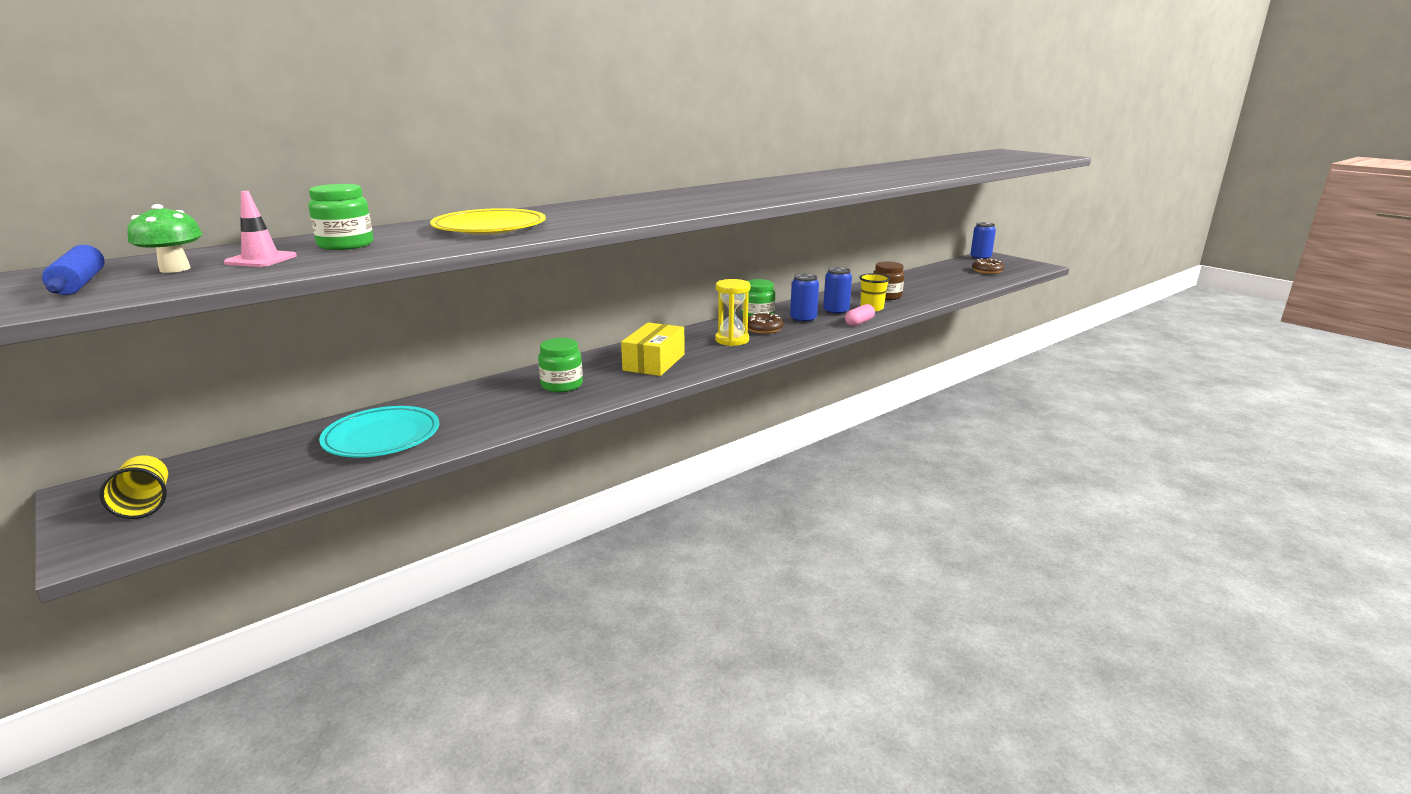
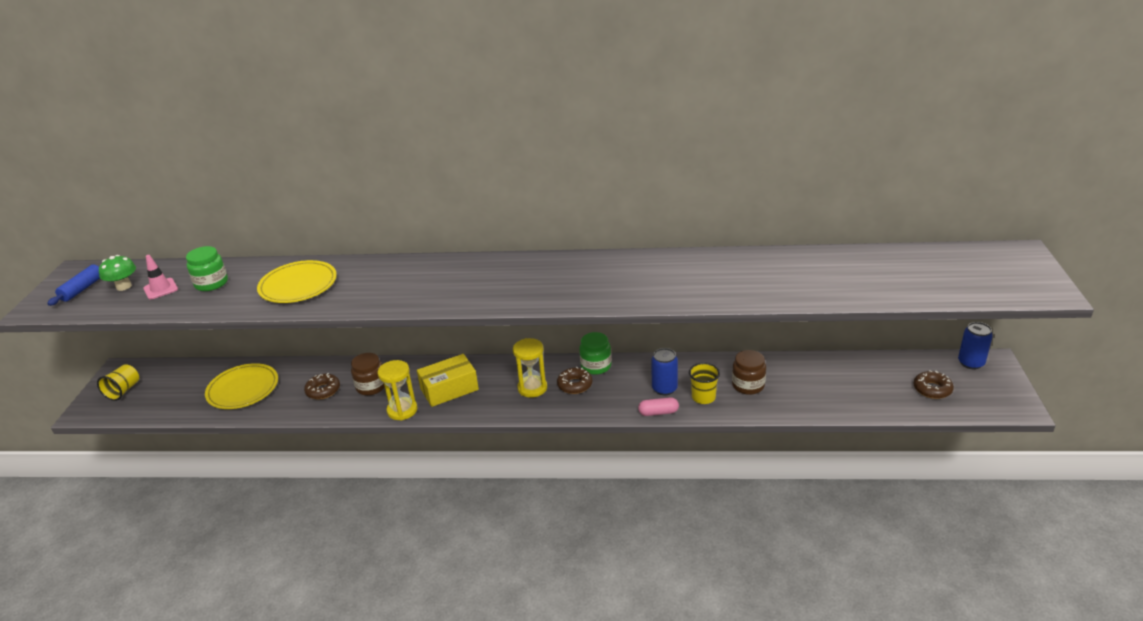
camera: 45 degrees right, 10 degrees up
(382, 437) = (243, 389): turquoise plate -> yellow plate
(505, 404) = (323, 390): none -> brown donut
(562, 385) = (371, 386): green jar -> brown jar
(634, 387) = (402, 410): none -> yellow hourglass
(803, 320) = (621, 387): blue can -> none

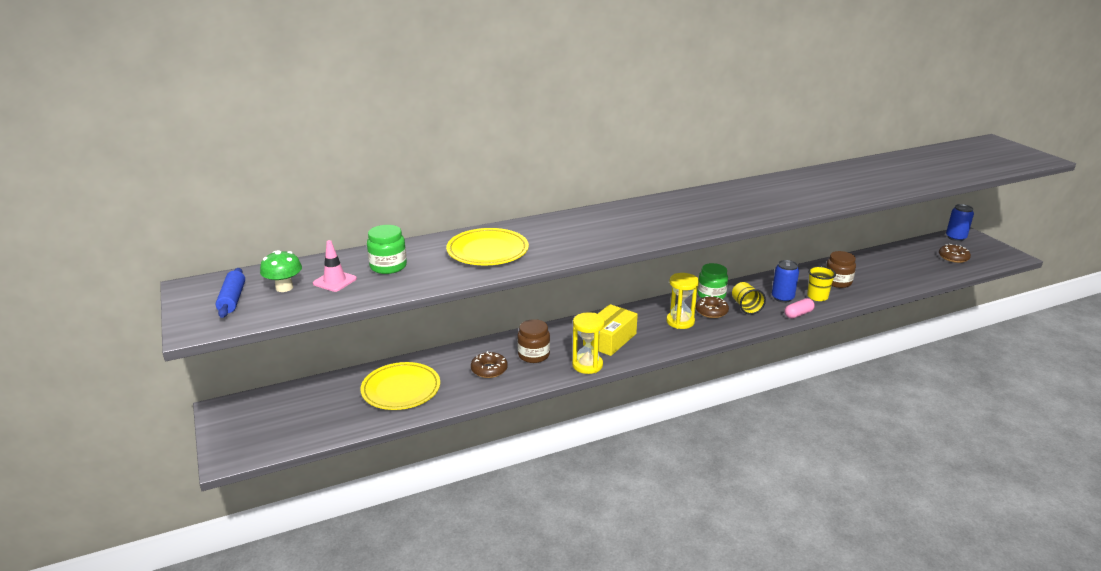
camera: 30 degrees left, 5 degrees down
(123, 391) = (255, 426): yellow cup -> yellow cup (746, 307)

